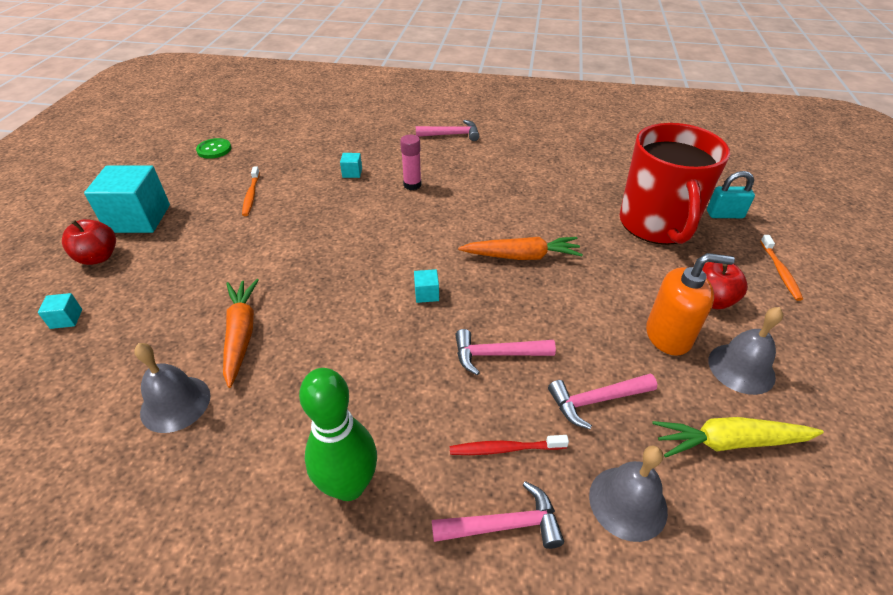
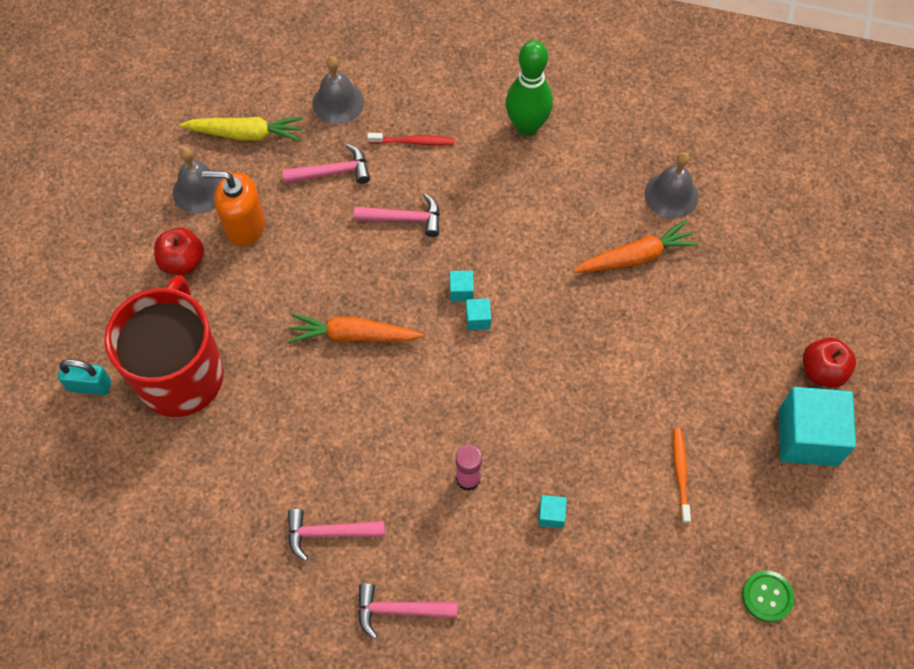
camera: 175 degrees left, 20 degrees up
(66, 319) = (809, 288): turquoise cube -> turquoise cube (478, 319)
(241, 334) = (635, 257): orange carrot -> orange carrot turned 105 degrees counterclockwise
(504, 525) = (424, 96): pink hammer -> pink hammer (329, 533)
(780, 271) = (89, 292): orange toothbrush -> none

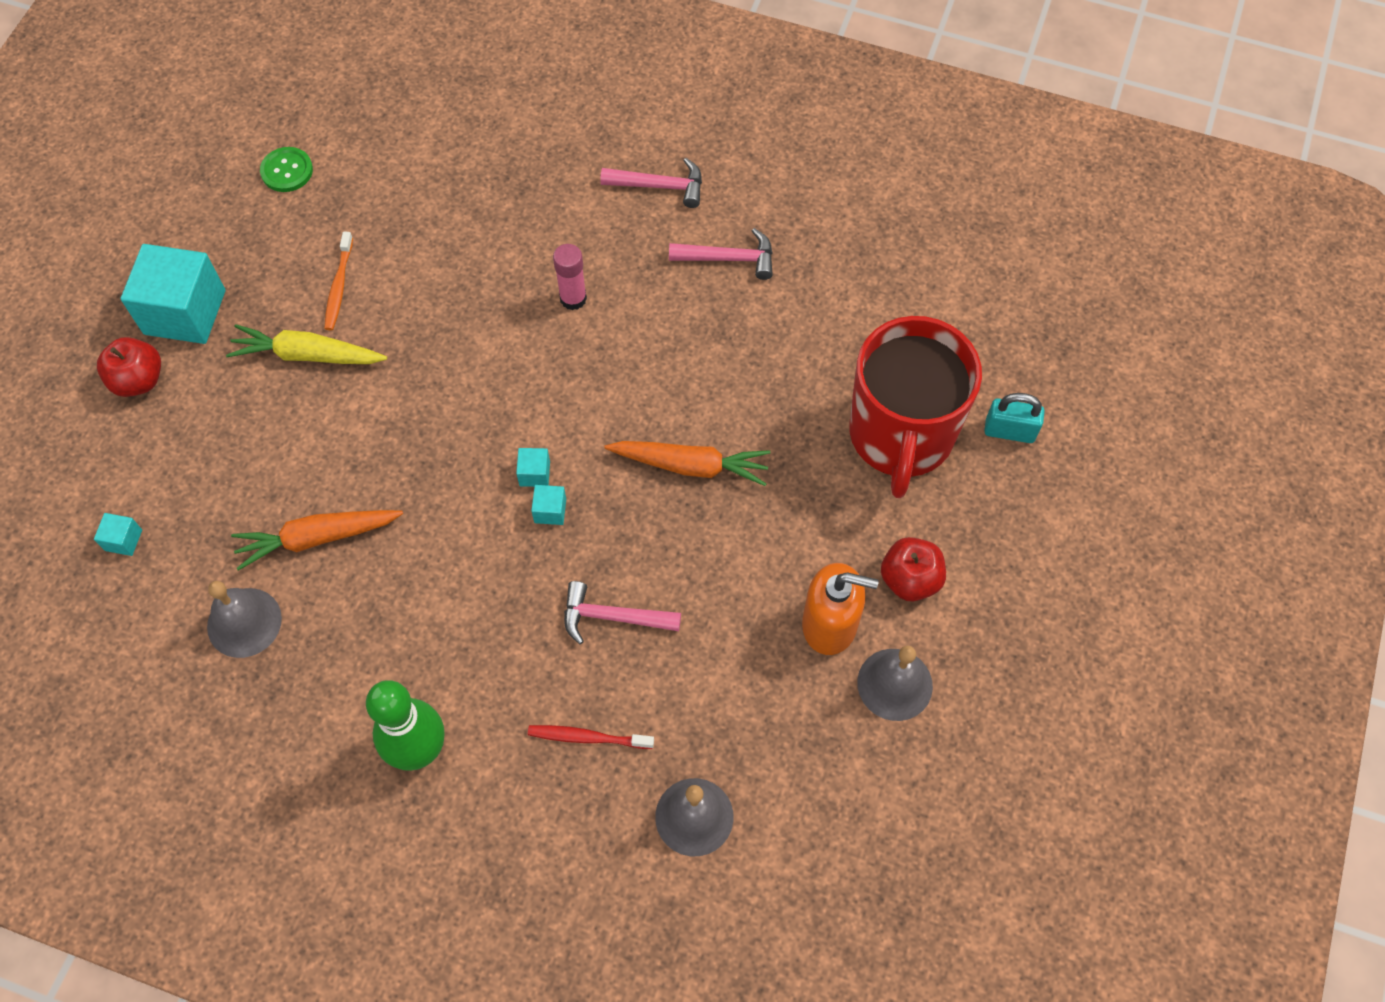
camera: 175 degrees left, 0 degrees up
(246, 134) = (832, 772): yellow carrot -> yellow carrot (308, 355)
(332, 172) = (707, 697): pink hammer -> none
(551, 515) = (489, 257): turquoise cube -> turquoise cube (123, 540)

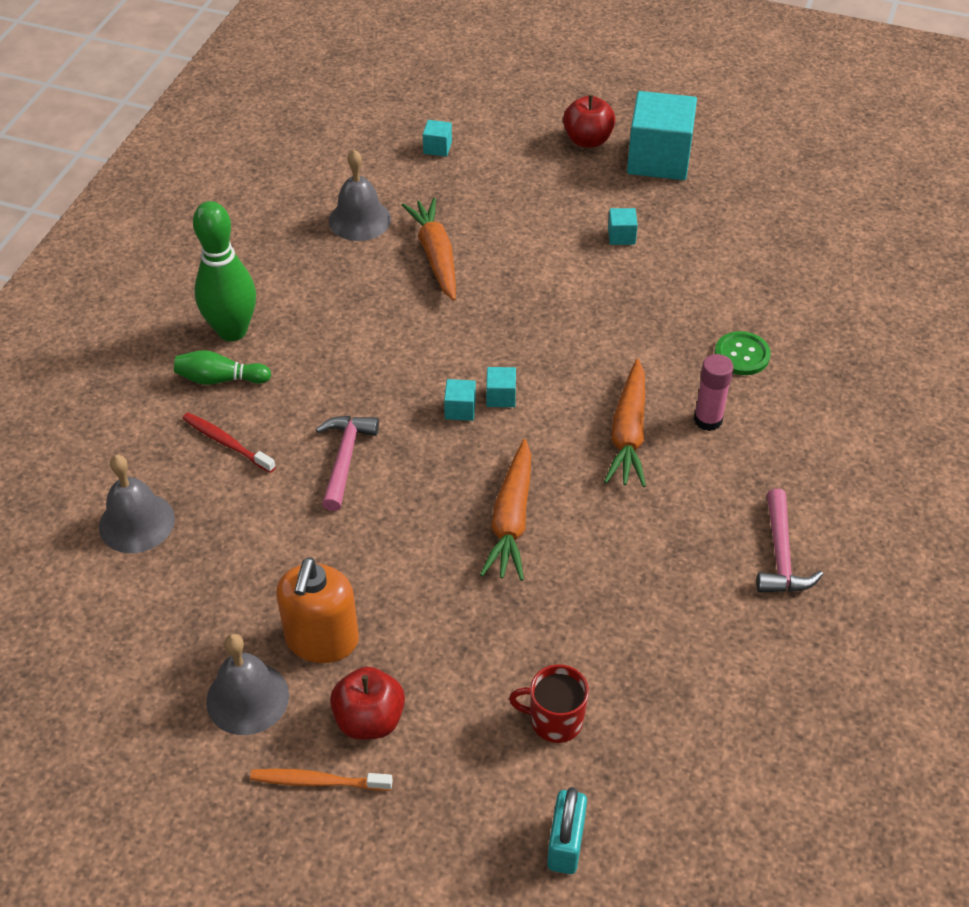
camera: 90 degrees right, 15 degrees down
(287, 171) = (825, 207): green button -> green button (742, 355)
(308, 355) = (621, 236): yellow carrot -> turquoise cube
(339, 286) = (699, 250): orange toothbrush -> orange toothbrush (318, 781)
(494, 755) = (220, 379): none -> green bowling pin
(587, 364) = (628, 433): none -> orange carrot
(587, 737) = (226, 443): red toothbrush -> red toothbrush turned 60 degrees counterclockwise
(659, 186) = (870, 491): pink hammer -> none
(901, 435) = (555, 720): red mug -> red mug, size x0.41

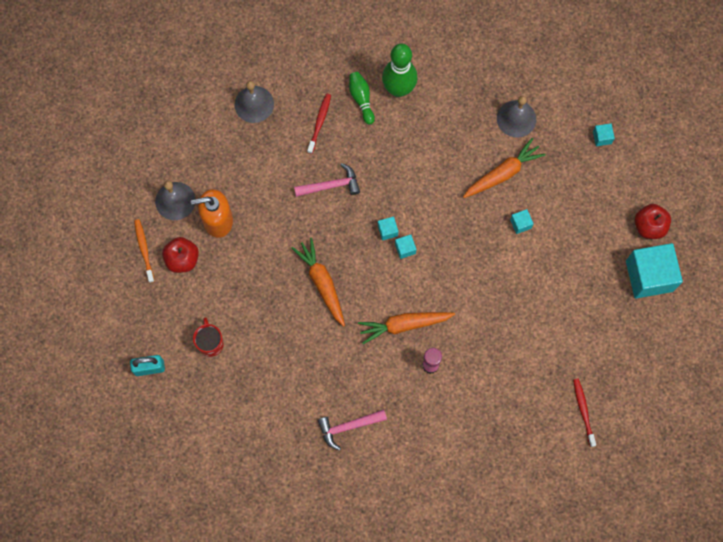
camera: 70 degrees right, 25 degrees up
(511, 519) = (322, 283): orange carrot -> orange carrot turned 75 degrees clockwise
(621, 236) = (564, 274): turquoise cube -> turquoise cube (520, 224)
(742, 355) = (489, 371): green button -> none
(835, 273) = (583, 411): none -> red toothbrush

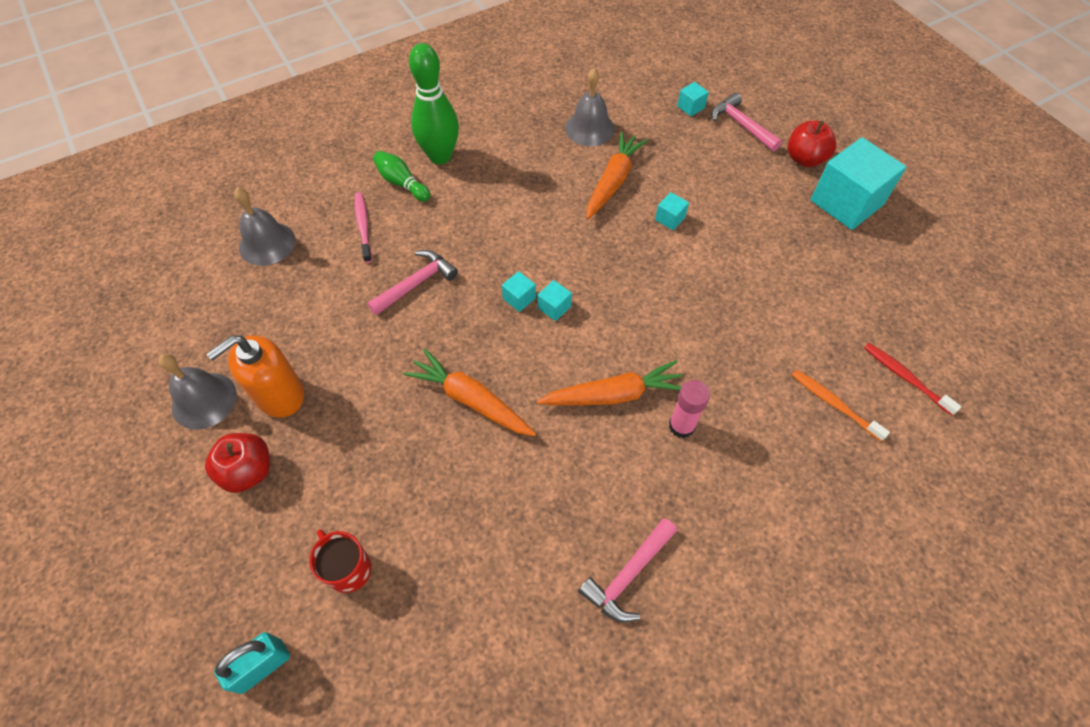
camera: 30 degrees left, 15 degrees down
(144, 249) = (180, 488): orange toothbrush -> orange toothbrush (834, 404)
(319, 122) = (363, 226): red toothbrush -> pink toothbrush
(404, 325) = (613, 395): orange carrot -> orange carrot turned 150 degrees counterclockwise
(627, 173) = (741, 125): none -> pink hammer

